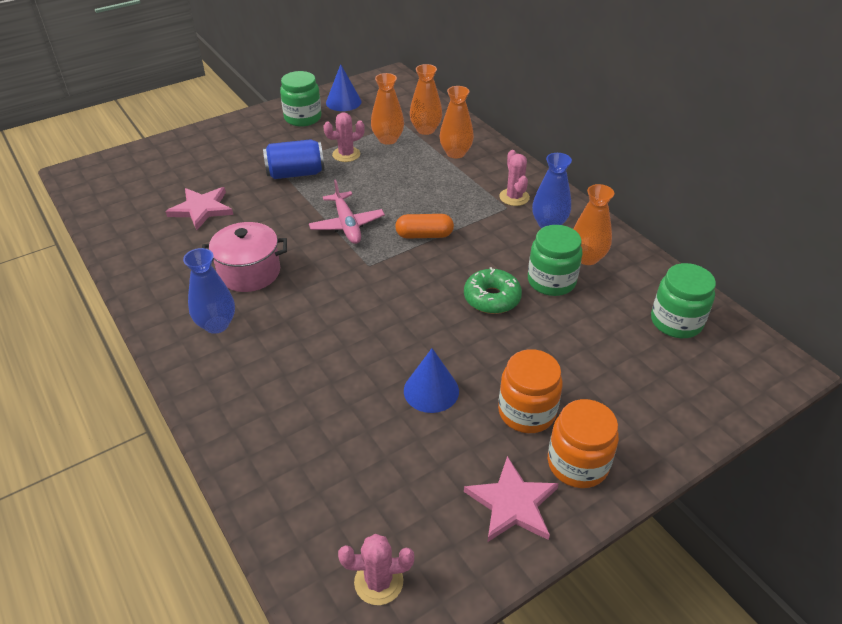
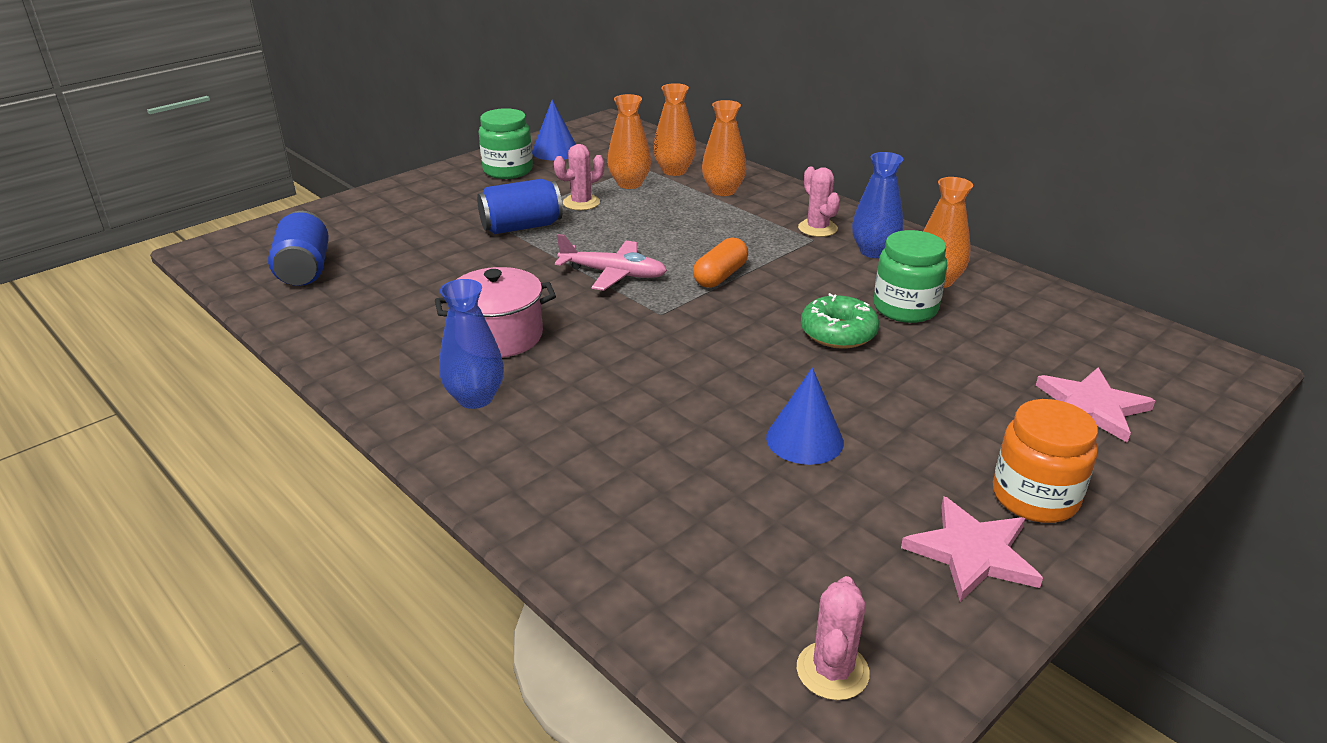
camera: 10 degrees left, 10 degrees down
(134, 197) = (304, 270): none -> blue can
(201, 209) = (405, 274): pink star -> pink star (1092, 407)
(347, 224) = (613, 274): pink plane -> pink plane turned 45 degrees counterclockwise
(378, 582) = (832, 671): pink cactus -> pink cactus turned 60 degrees counterclockwise
(424, 235) = (720, 276): orange capsule -> orange capsule turned 45 degrees counterclockwise
(526, 412) = (941, 448): orange jar -> none
(676, 322) = (1079, 334): green jar -> none

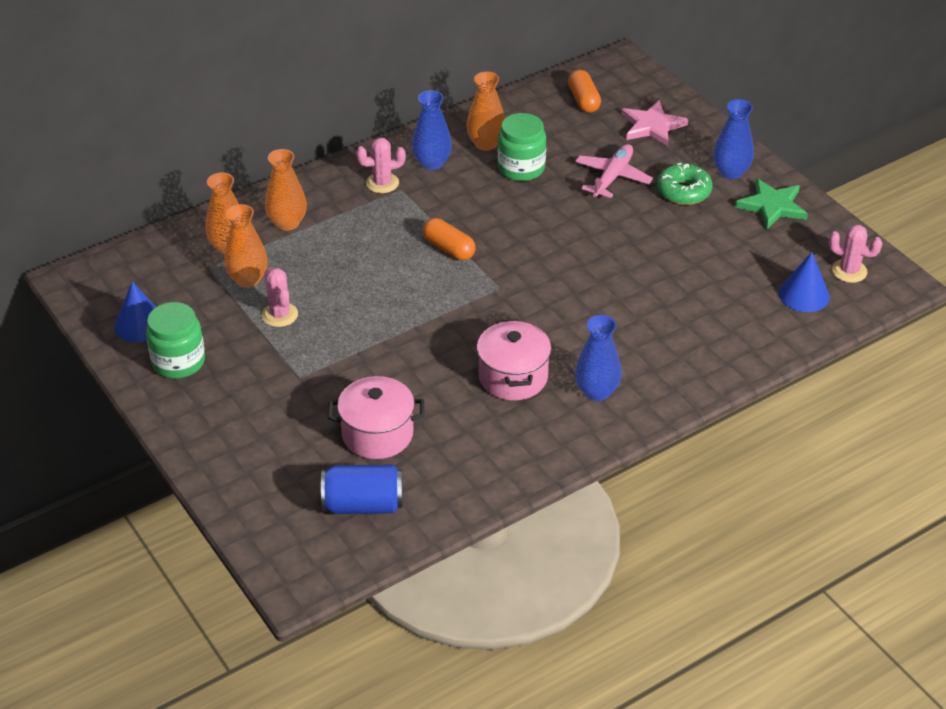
camera: 80 degrees left, 10 degrees up
(406, 266) = (377, 434): none -> pink pot
(521, 227) = (319, 357): blue can -> none
(613, 274) = (428, 307): pink plane -> pink plane (612, 177)
(804, 439) = (667, 245): blue cone -> blue cone (804, 295)
(838, 333) = (547, 206): green donut -> green donut (683, 191)
(972, 552) = (772, 206): pink star -> green star
(1034, 497) = (731, 172): orange jar -> blue vase
(1098, 343) = (583, 100): none -> orange capsule

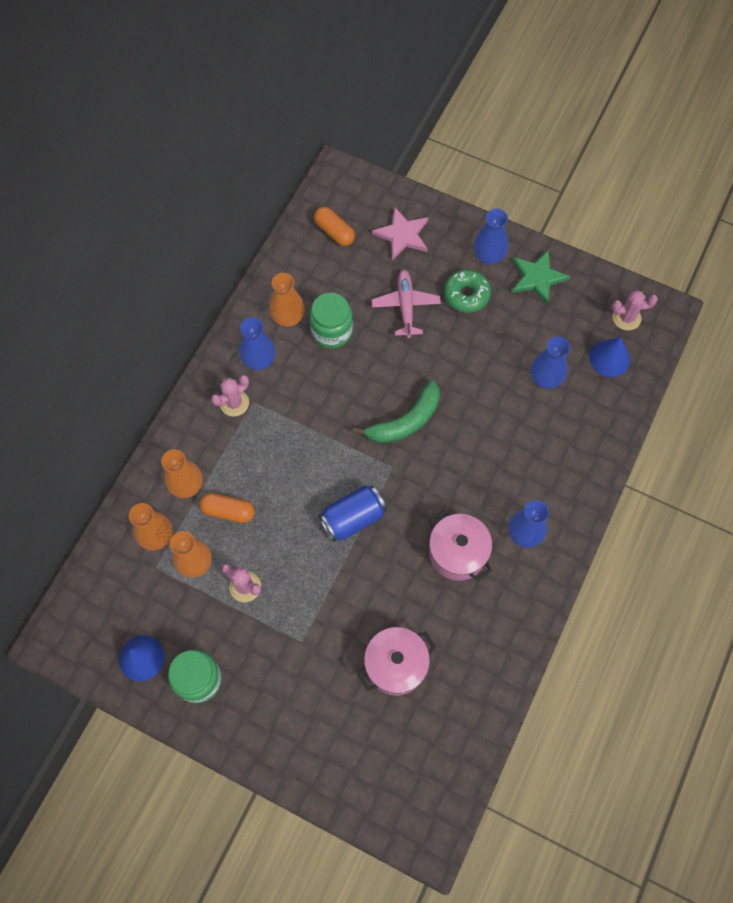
camera: 30 degrees left, 25 degrees up
(363, 505) = (429, 739): blue can -> blue can (353, 518)
(449, 248) = (330, 447): orange capsule -> orange capsule (228, 511)
(541, 259) = (406, 421): none -> green banana
(718, 284) = (545, 379): none -> blue vase

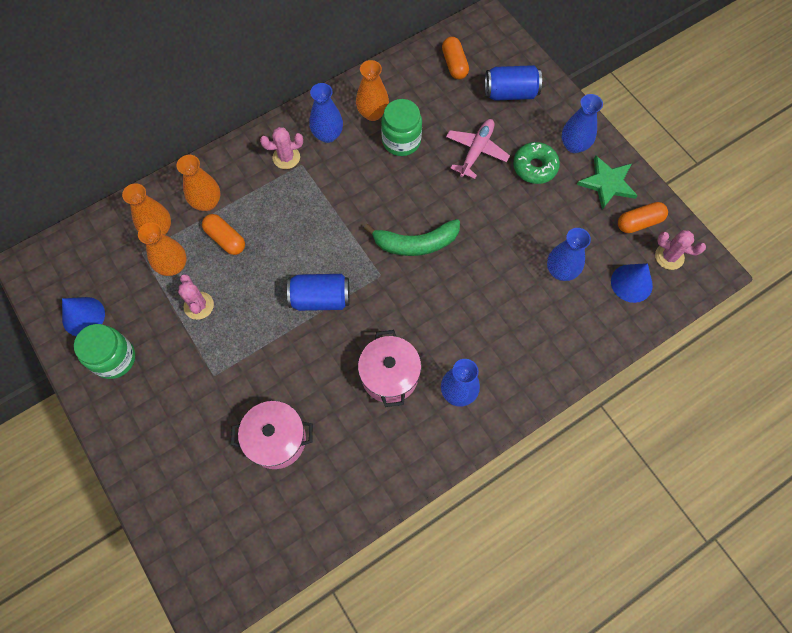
camera: 30 degrees right, 0 degrees up
(402, 235) = (510, 93): pink star -> blue can
(584, 300) = (639, 222): none -> orange capsule

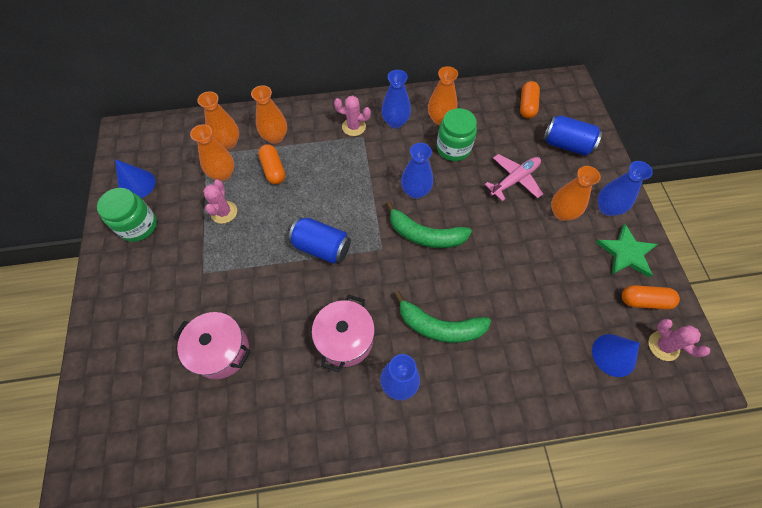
camera: 25 degrees right, 5 degrees down
(470, 325) = (440, 326): none -> green banana
(534, 167) = (562, 213): green donut -> orange vase
(561, 271) = (547, 313): blue vase -> blue vase (415, 191)

